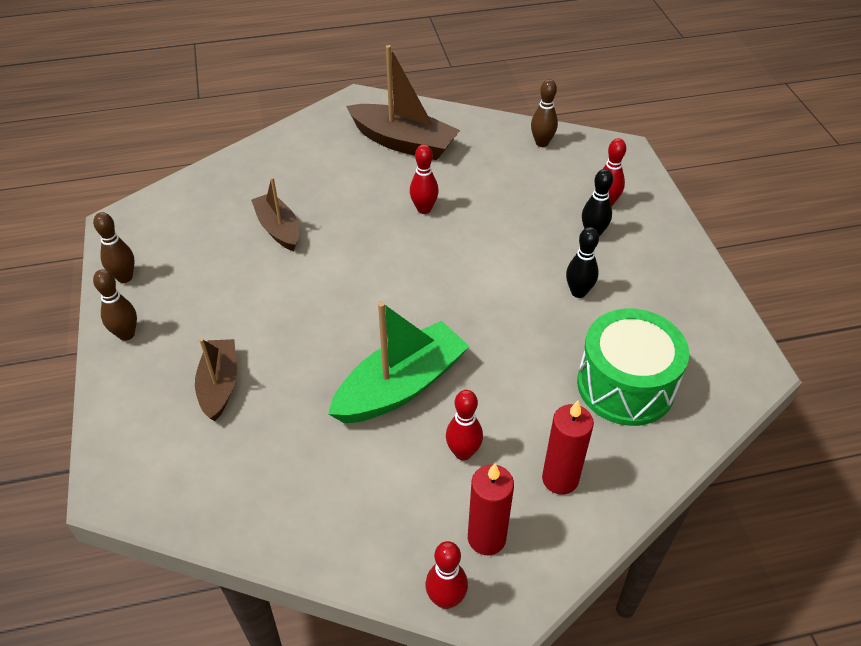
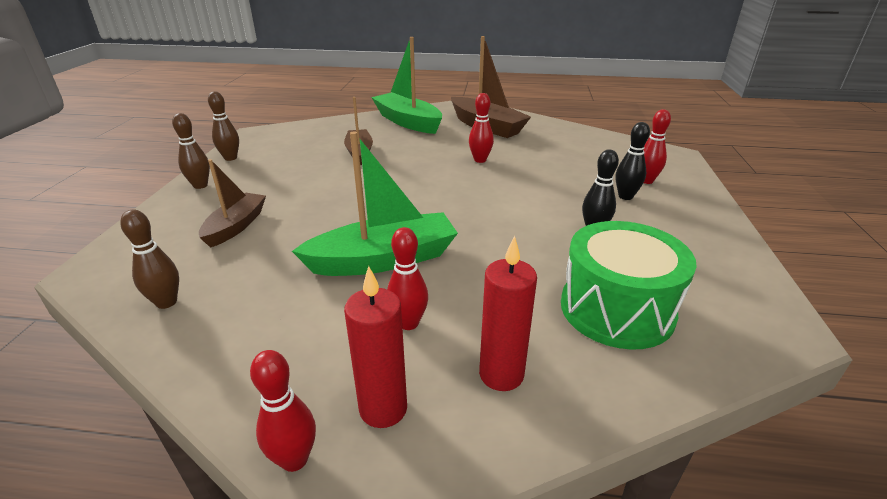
camera: 20 degrees right, 15 degrees down
(303, 154) = (408, 122): none -> green boat
(542, 143) = (601, 141): brown bowling pin -> brown bowling pin (166, 302)

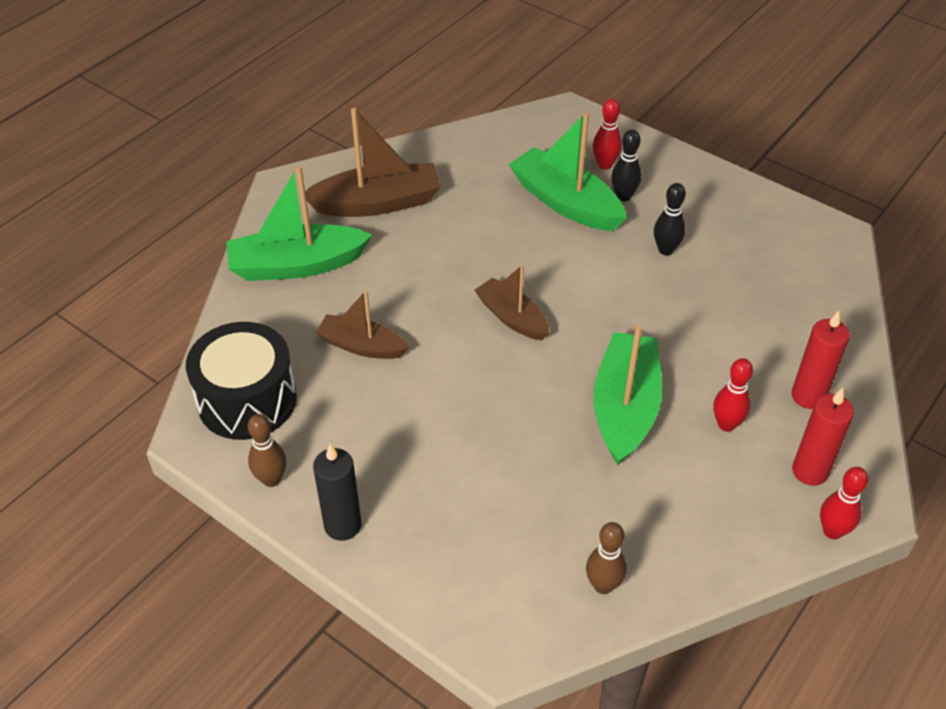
camera: 60 degrees left, 15 degrees up
(200, 185) = (343, 525): brown bowling pin -> black candle
(236, 226) = (482, 507): brown boat -> brown boat (512, 317)
(290, 137) = (247, 400): none -> black drum
(480, 160) = (468, 253): red bowling pin -> none
(580, 177) = (566, 202): none -> green boat
(616, 309) = (774, 300): green drum -> none

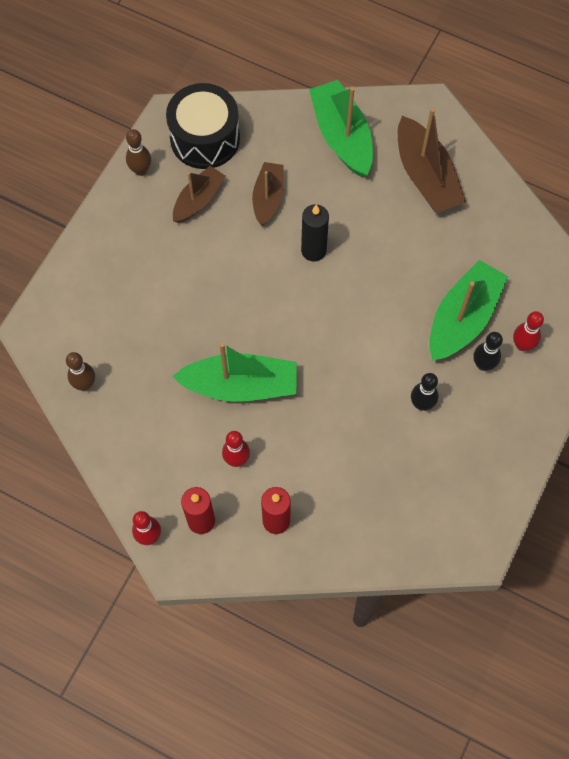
camera: 80 degrees right, 20 degrees up
(343, 525) = (111, 220): black candle -> black candle (313, 250)
(512, 317) = (317, 295): brown boat -> brown boat (198, 200)

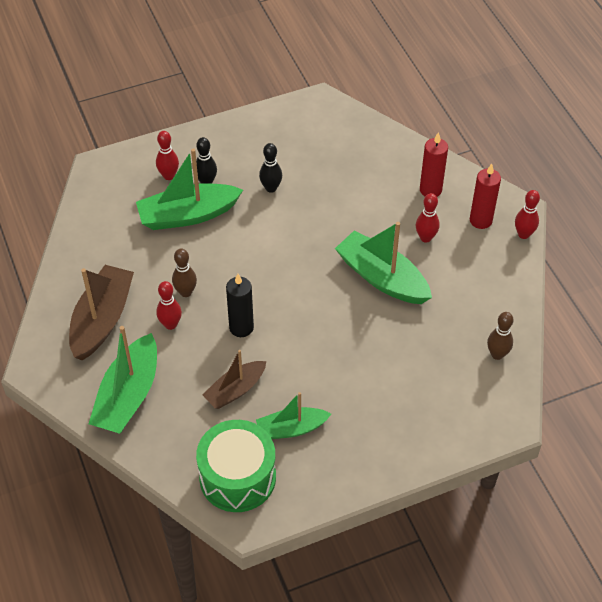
camera: 140 degrees left, 15 degrees down
(141, 170) = (316, 489): brown bowling pin -> brown bowling pin (185, 292)
(198, 200) = (291, 429): brown boat -> green boat
(205, 138) = (237, 477): black drum -> green drum
(370, 212) = (170, 324): none -> red bowling pin

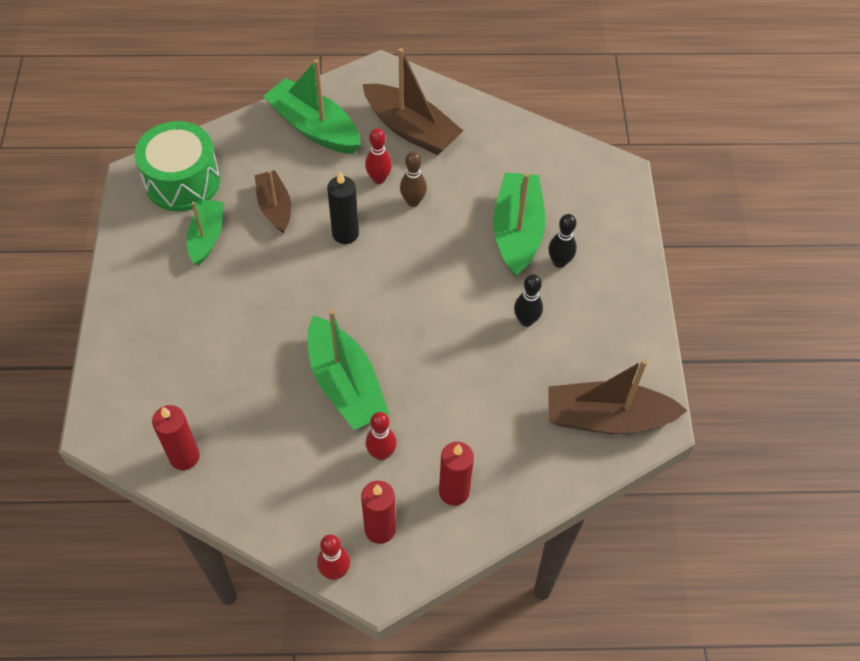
camera: 110 degrees right, 5 degrees up
(169, 176) = (583, 230): red bowling pin -> none
(329, 126) = (607, 418): none -> brown boat
(382, 278) = (345, 384): green boat -> green boat turned 90 degrees clockwise
(497, 354) = (184, 457): brown bowling pin -> red candle

